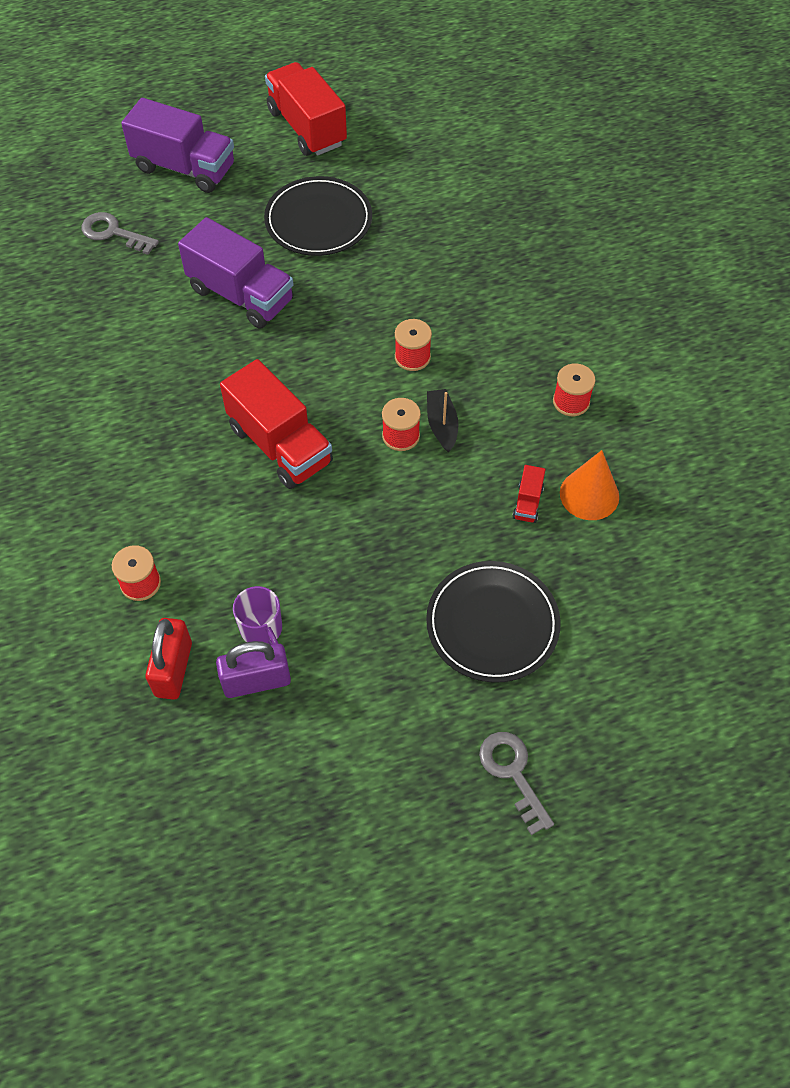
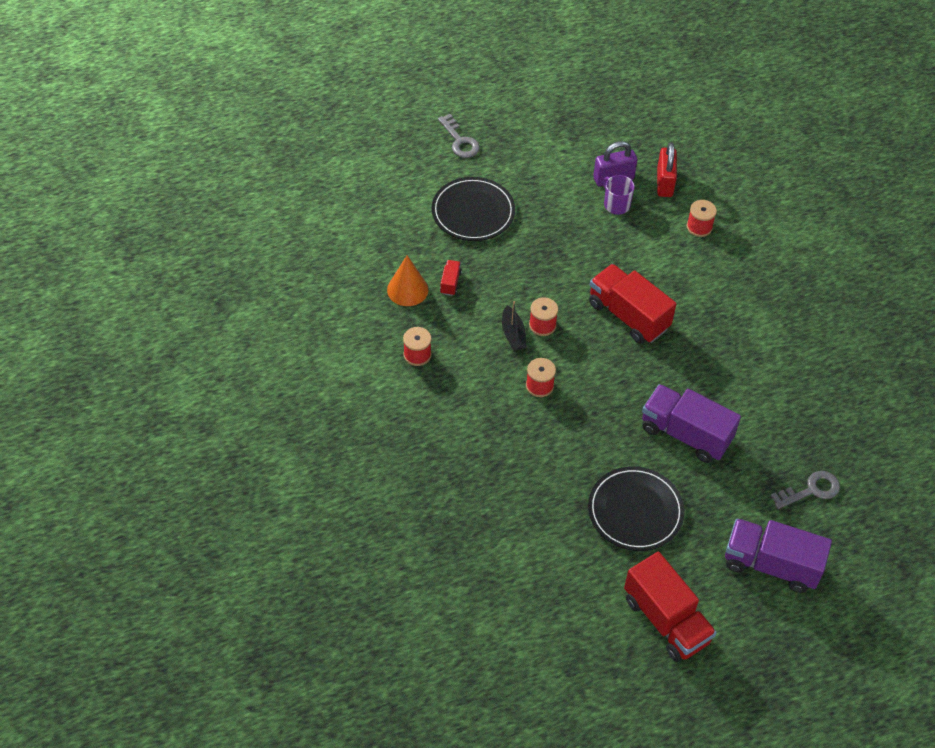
camera: 175 degrees right, 5 degrees down
(114, 233) = (811, 490): grey key -> grey key turned 45 degrees counterclockwise

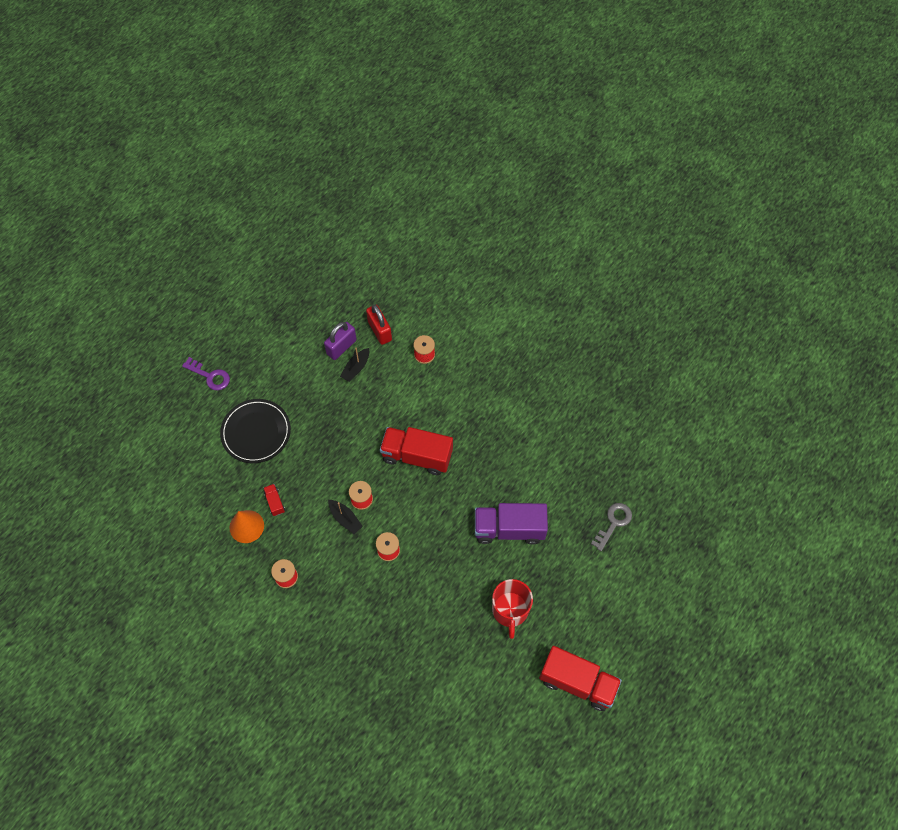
camera: 30 degrees left, 10 degrees up
(460, 141) = (210, 376): grey key -> purple key
(616, 204) = (356, 368): purple mug -> black boat
(635, 511) = (510, 610): black plate -> red mug
(771, 564) = (620, 596): purple truck -> none

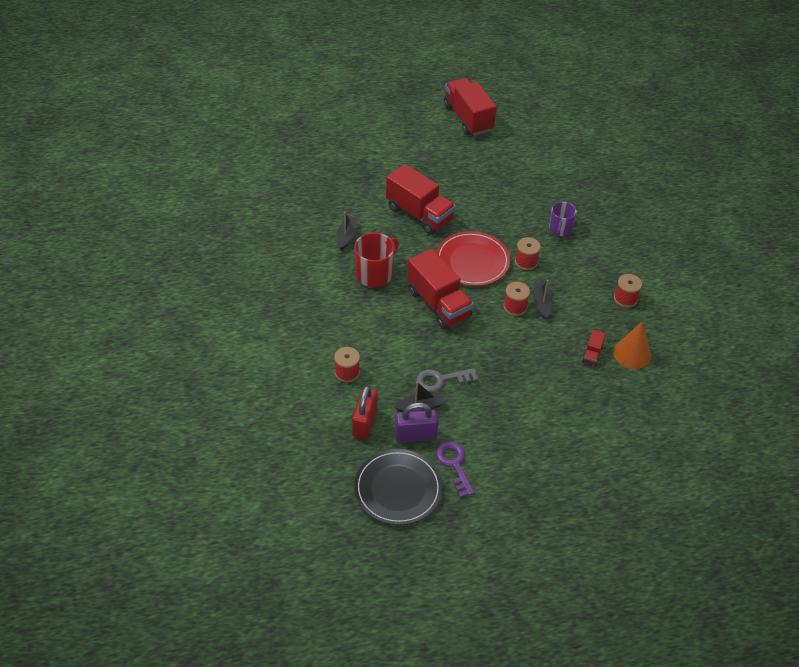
camera: 140 degrees left, 15 degrees down
(210, 376) = (570, 504): purple key -> purple key (454, 465)
(256, 432) = (564, 420): black plate -> black plate (398, 489)
(389, 610) = (560, 229): none -> purple mug
(428, 516) = (472, 261): none -> red plate
(509, 529) = (419, 214): purple truck -> red truck
(510, 610) = (471, 175): red mug -> red mug (375, 274)
(538, 460) = (346, 236): none -> black boat
(613, 523) = (340, 169): grey key -> grey key (441, 380)

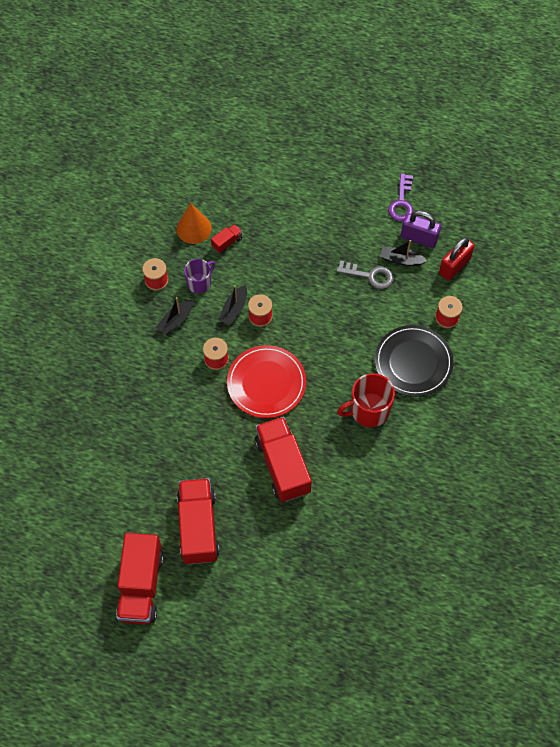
camera: 150 degrees left, 15 degrees up
(346, 236) = (372, 470): black boat -> black boat (176, 320)
(398, 489) = (455, 203): black plate -> black plate (413, 362)
(438, 304) = (327, 350): red truck -> red truck (198, 527)
(560, 229) = (156, 381): purple mug -> purple mug (199, 283)

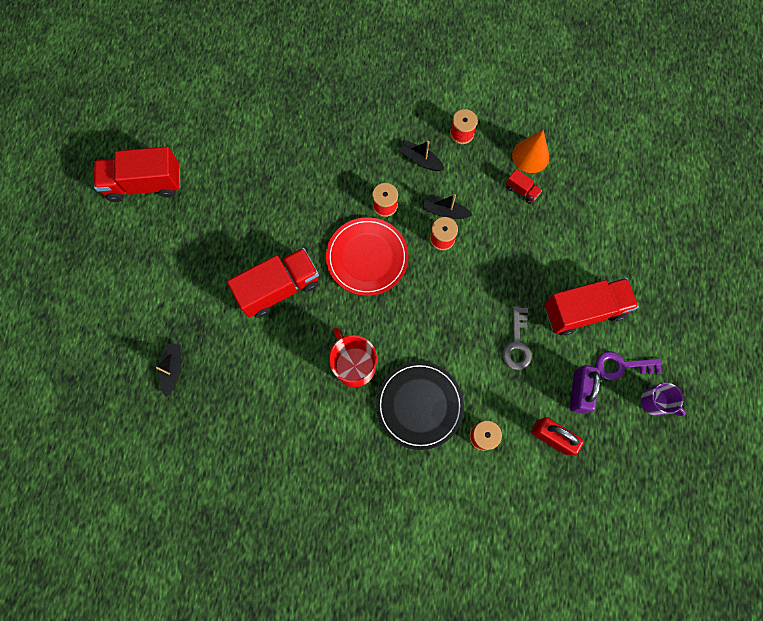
camera: 80 degrees right, 10 degrees up
(198, 527) = (206, 222): red truck -> red truck (583, 311)
(199, 283) = (468, 173): purple mug -> purple mug (654, 402)
(401, 260) = (545, 375): black boat -> black boat (173, 369)

